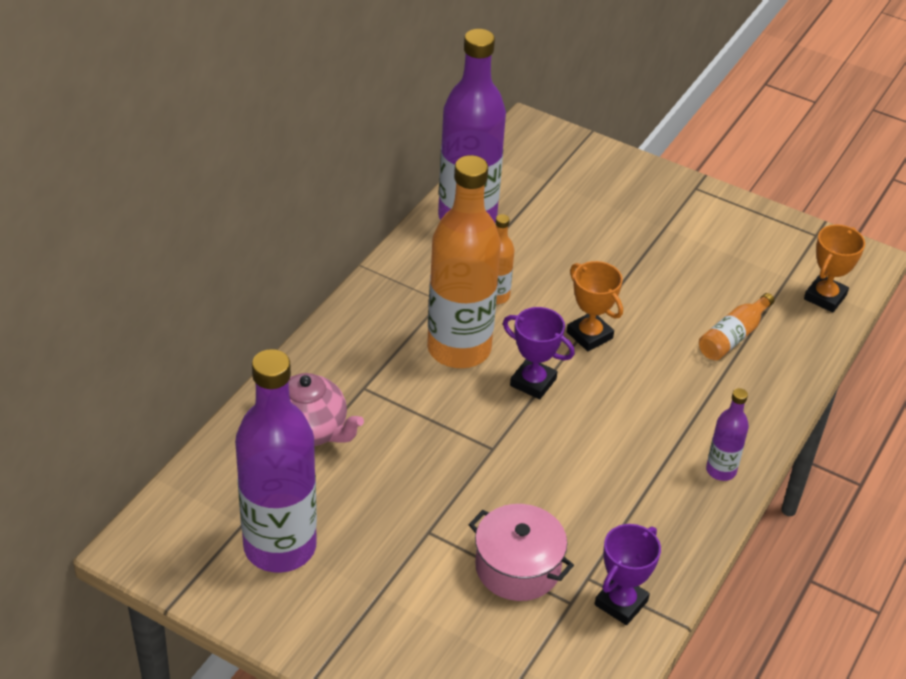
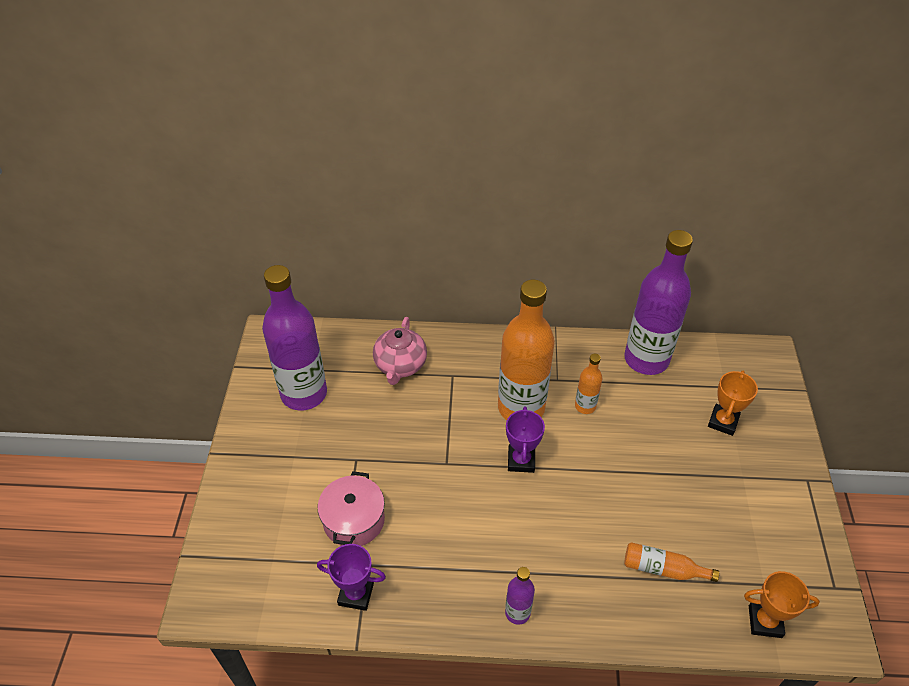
camera: 65 degrees right, 5 degrees up
(589, 335) = (590, 475): orange trophy -> orange trophy (723, 422)

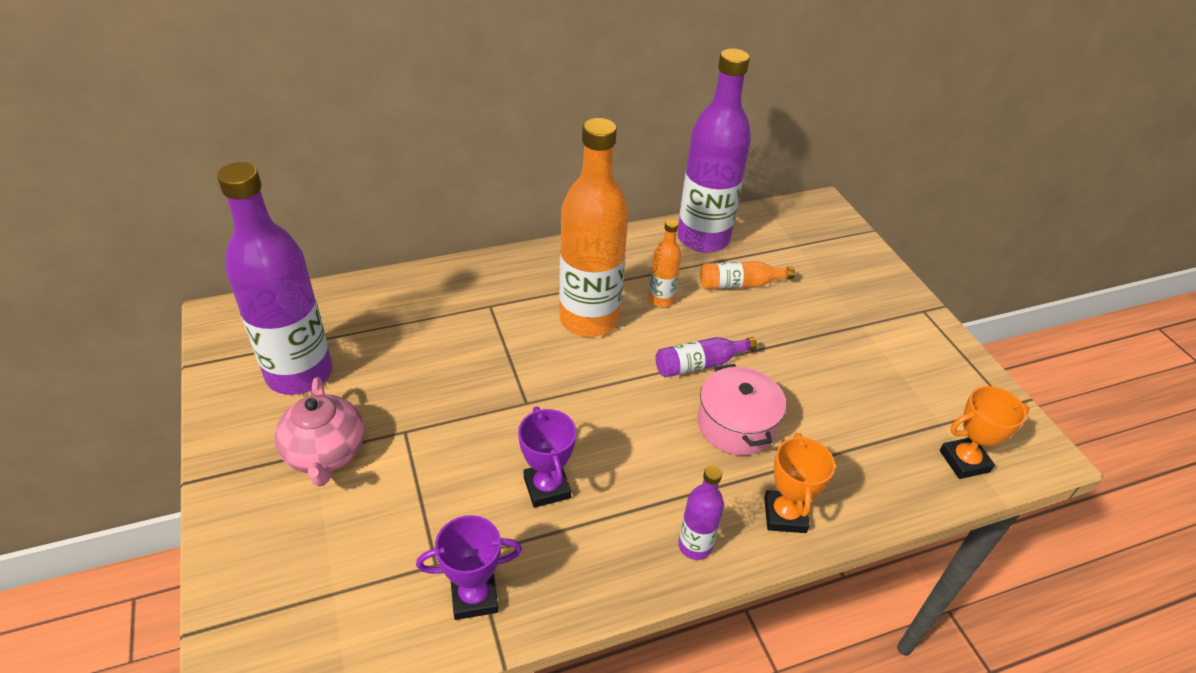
camera: 25 degrees left, 5 degrees down
(354, 520) = (432, 505): pink pot -> pink pot (736, 425)
(400, 365) = (419, 311): pink teapot -> pink teapot (325, 453)
(521, 460) = (616, 375): purple trophy -> purple trophy (547, 487)
(589, 471) = (700, 364): none -> purple bottle
(663, 569) = (832, 441): orange bottle -> orange bottle (740, 284)
(723, 422) = (812, 278): orange trophy -> orange trophy (784, 515)

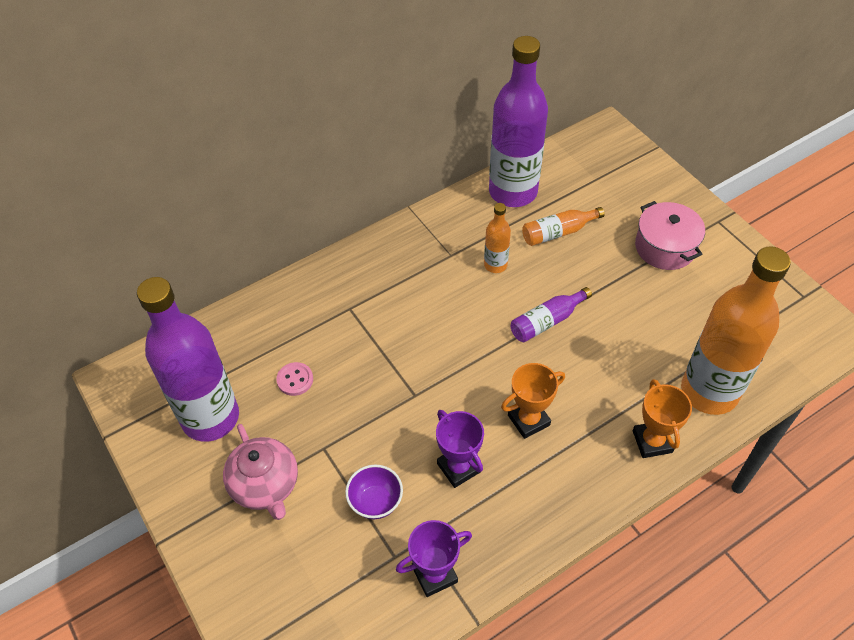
camera: 10 degrees left, 10 degrees up
(404, 358) = (295, 380): none -> pink button
(439, 500) = (375, 502): none -> purple bowl
(589, 319) = (440, 300): orange bottle -> orange bottle (709, 391)
(695, 546) = (590, 486): purple bottle -> none
(736, 425) = (593, 371): pink pot -> pink pot (665, 247)
(964, 461) = (779, 357): orange trophy -> orange trophy (528, 420)

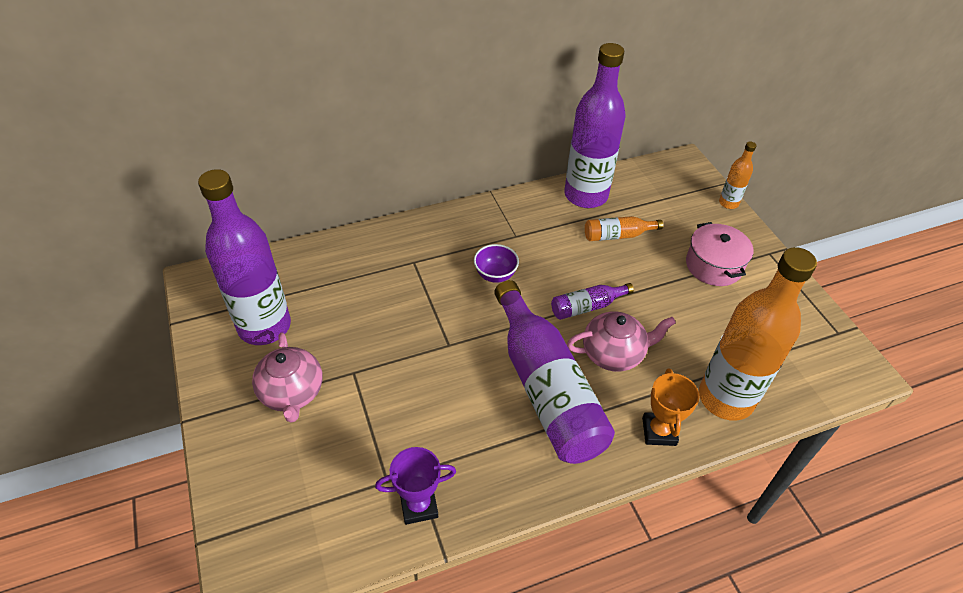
camera: 10 degrees right, 5 degrees down
(295, 380) = (347, 310): pink button -> none
(375, 502) = (385, 428): purple bowl -> purple bowl (495, 275)
(458, 467) = (469, 415): purple trophy -> none
(495, 265) = (553, 251): orange bottle -> orange bottle (728, 203)
(528, 420) = (546, 388): orange trophy -> purple bottle
(587, 368) = (614, 354): none -> pink teapot

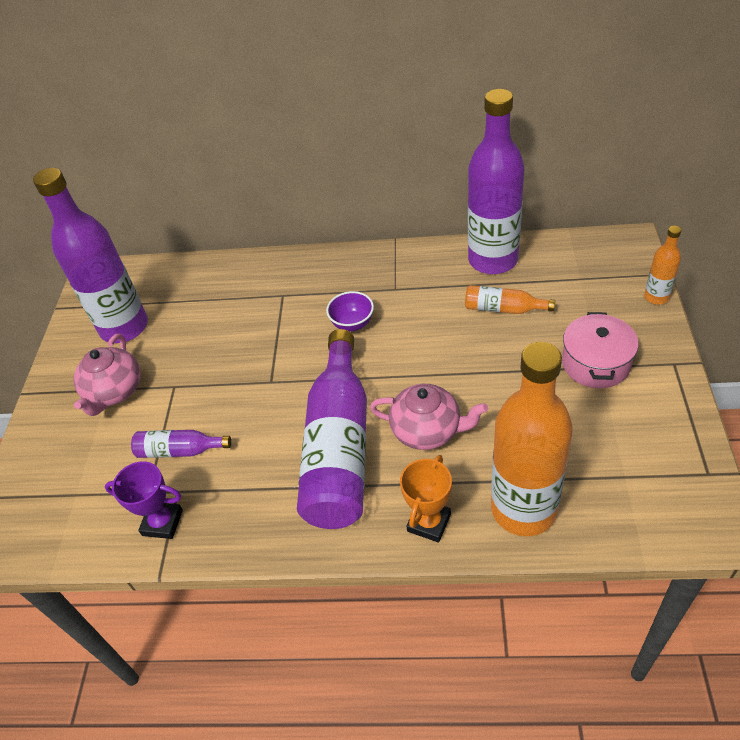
camera: 30 degrees right, 0 degrees up
(587, 307) = (427, 376): purple bottle -> purple bottle (180, 451)

